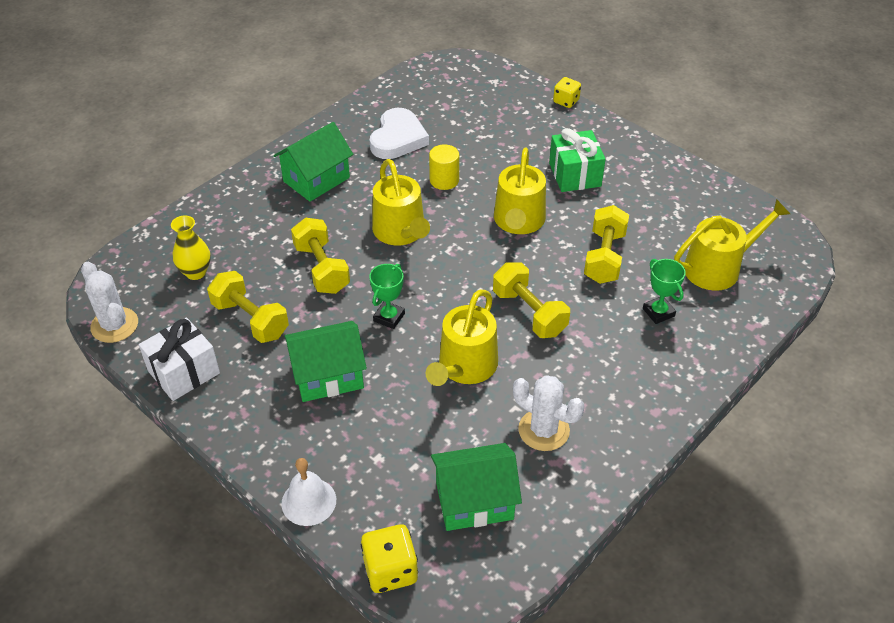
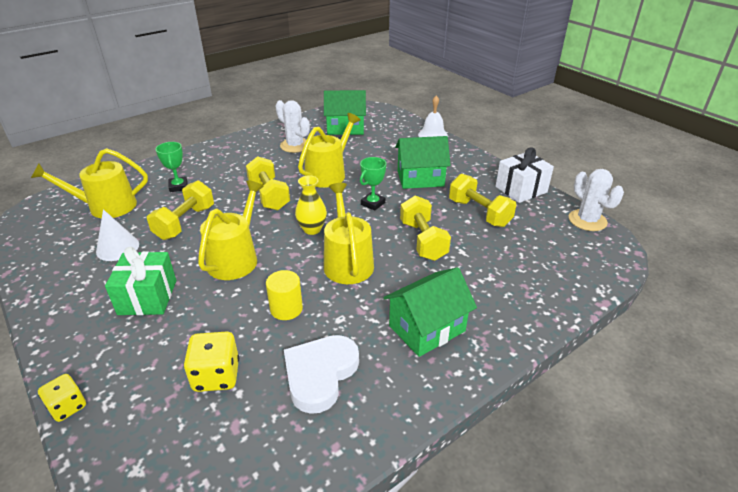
camera: 170 degrees left, 10 degrees down
(196, 272) = (535, 250): yellow vase -> yellow vase (312, 229)
(390, 570) = (393, 114): yellow dice -> yellow dice (216, 376)
(650, 217) = (117, 248): none -> white cone

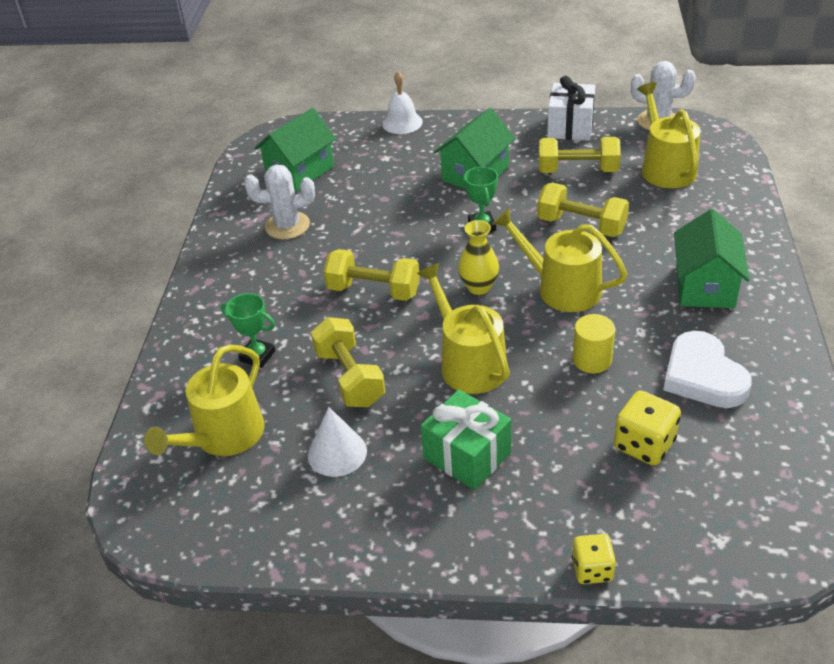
camera: 45 degrees left, 5 degrees up
(328, 174) = (385, 229): yellow watering can -> yellow watering can (665, 168)

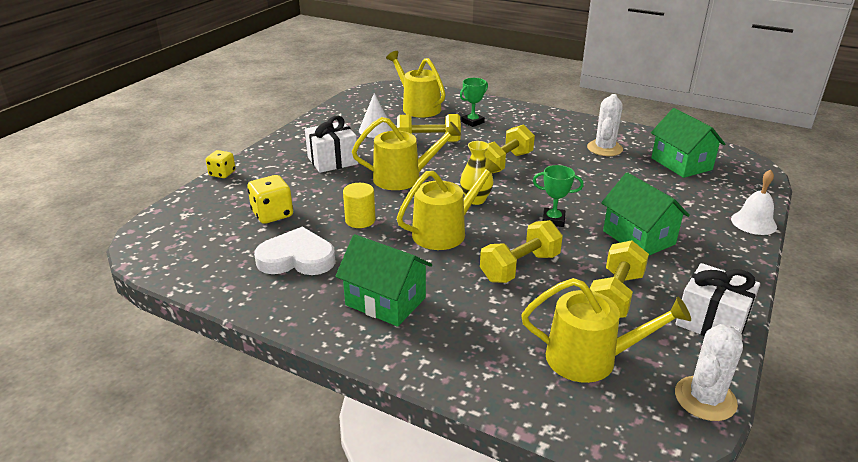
camera: 110 degrees right, 10 degrees down
(467, 455) = (332, 160): green gift -> white gift

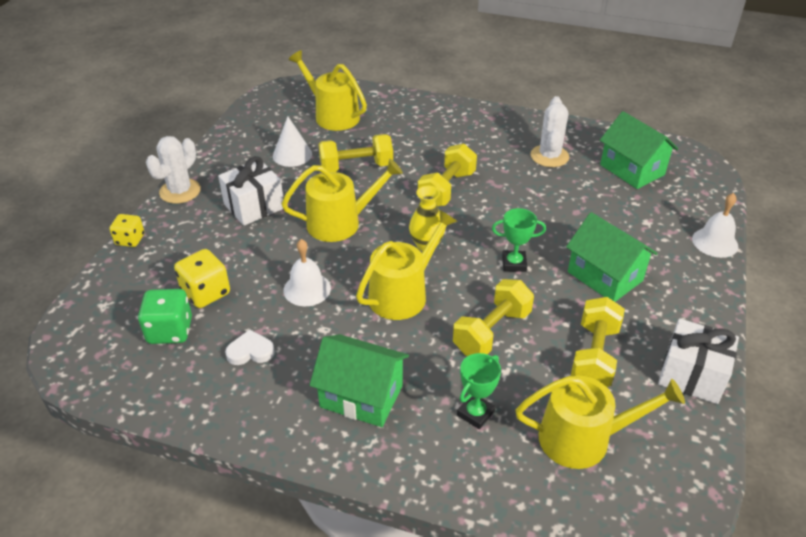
camera: 10 degrees left, 10 degrees up
(233, 237) = (170, 331): none -> green dice
(297, 258) = (250, 351): white heart -> white heart, size x0.55
(360, 220) = (307, 289): yellow cylinder -> white bell
(472, 122) = (399, 132): green trophy -> green trophy (475, 413)
(705, 398) = (699, 470): white cactus -> white cactus (180, 191)

